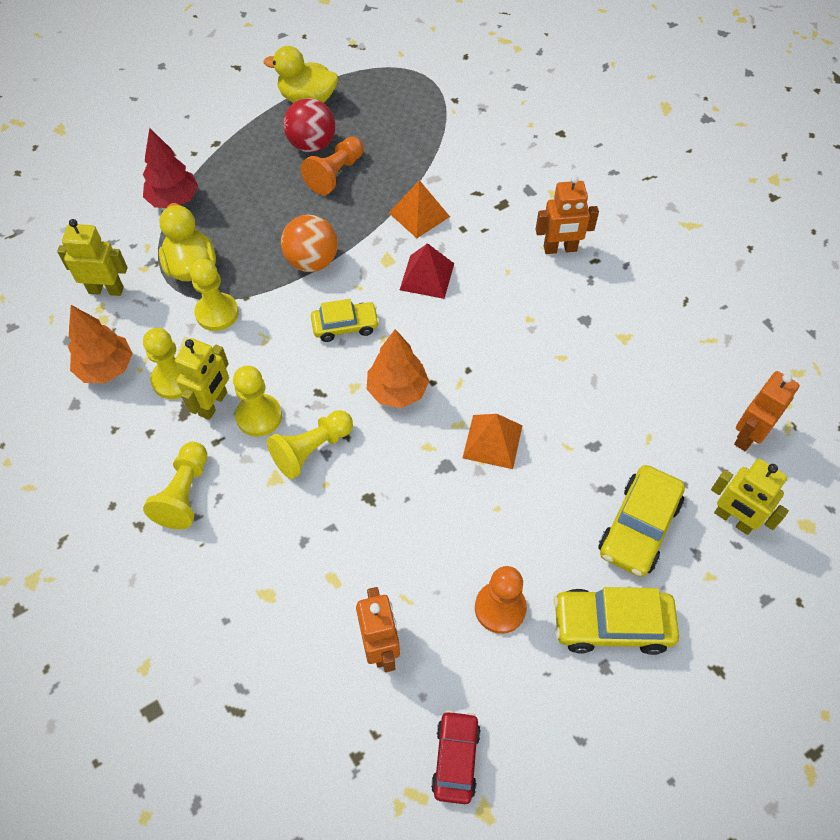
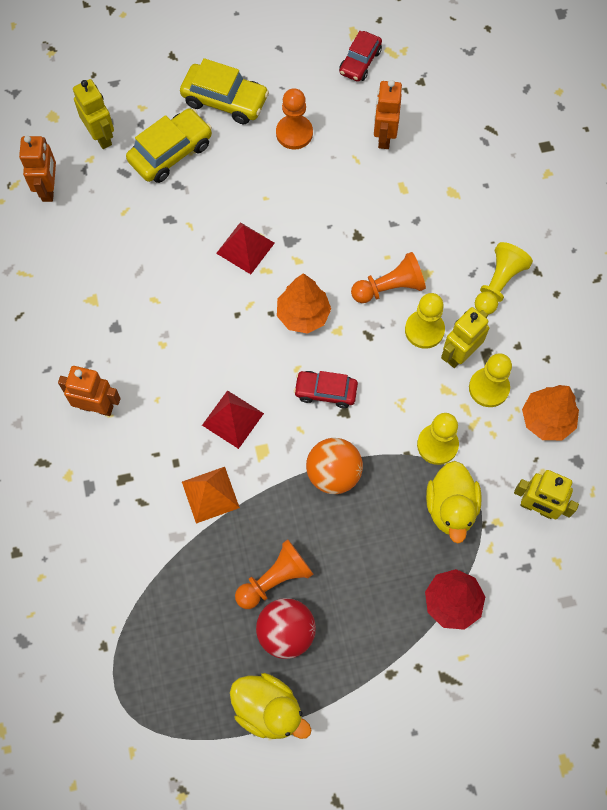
camera: 160 degrees left, 10 degrees up
(311, 450) = (390, 287): yellow pawn -> orange pawn
(345, 326) = (325, 391): yellow car -> red car
(492, 441) = (245, 248): orange pyramid -> red pyramid
(747, 435) = (49, 189): orange robot -> orange robot turned 60 degrees counterclockwise

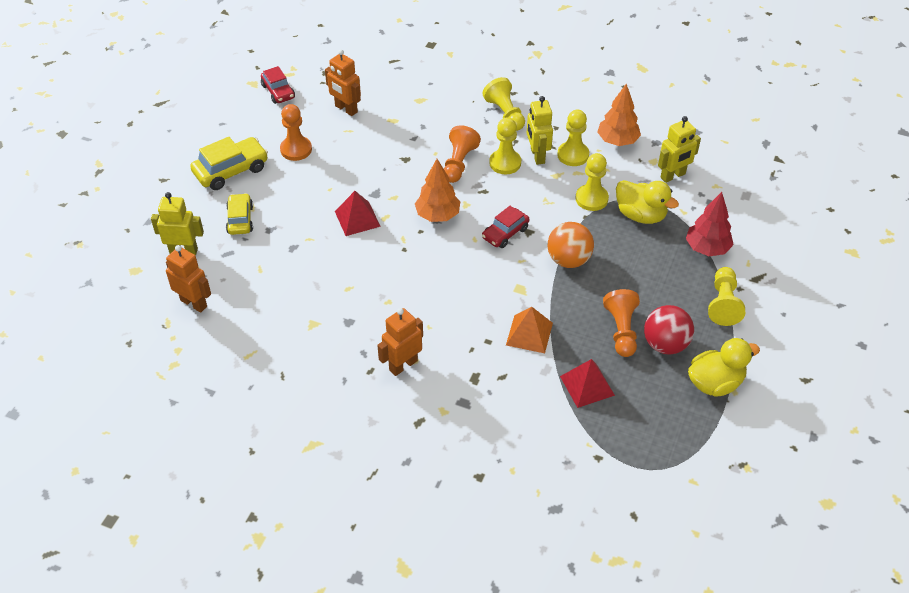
camera: 55 degrees left, 20 degrees down
(171, 152) = (240, 219): yellow car -> yellow car, size x0.66
(232, 419) = (482, 292): red pyramid -> red pyramid (587, 385)
(383, 661) = (723, 304): none -> yellow pawn

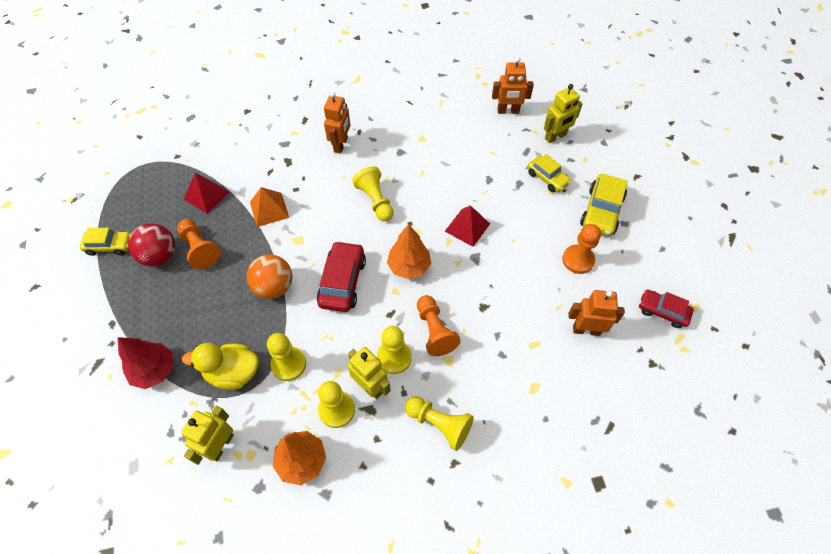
camera: 145 degrees right, 10 degrees up
(505, 233) = (342, 282): red car -> red car, size x1.52
(715, 383) = (110, 246): yellow duck -> yellow car
(723, 304) = (122, 319): yellow pawn -> yellow pawn (375, 201)

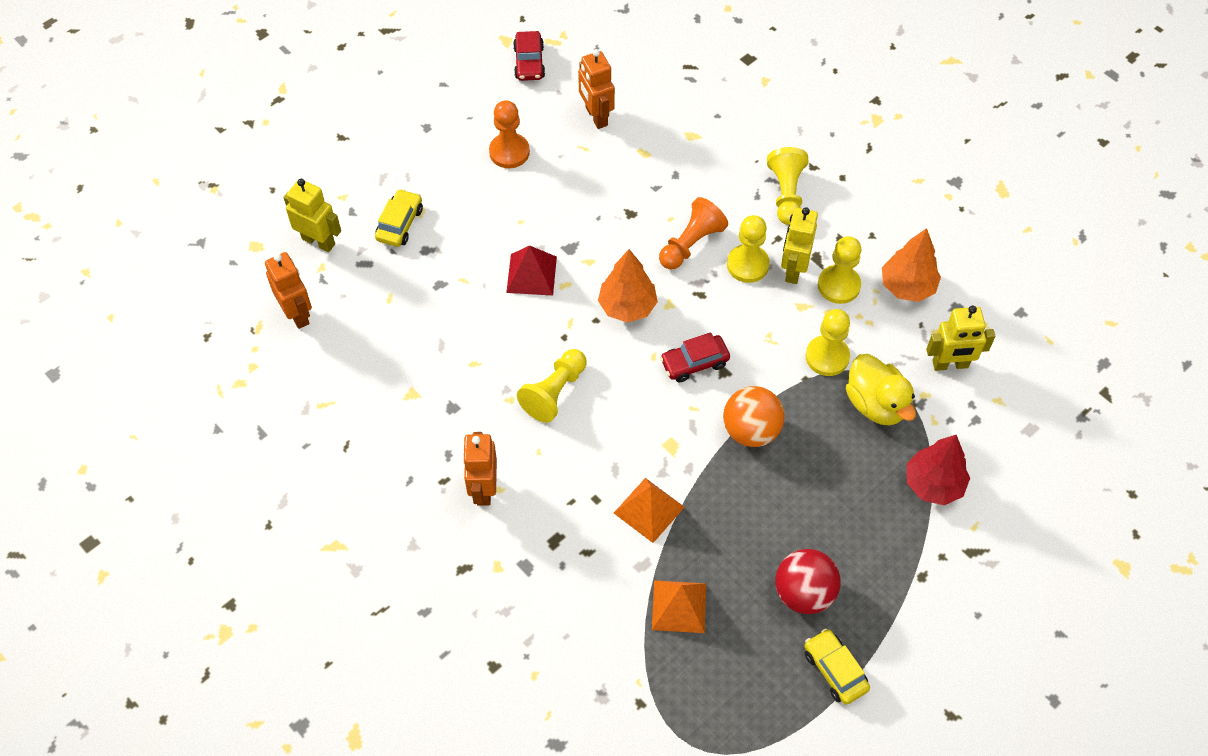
camera: 120 degrees left, 0 degrees up
(200, 249) = (761, 552): orange pawn -> none
(206, 195) = (679, 606): red pyramid -> orange pyramid
(341, 145) = (483, 489): orange robot -> orange robot turned 75 degrees counterclockwise
(342, 282) = (694, 363): red car -> red car, size x0.66
(601, 211) = (422, 153): yellow car -> none

